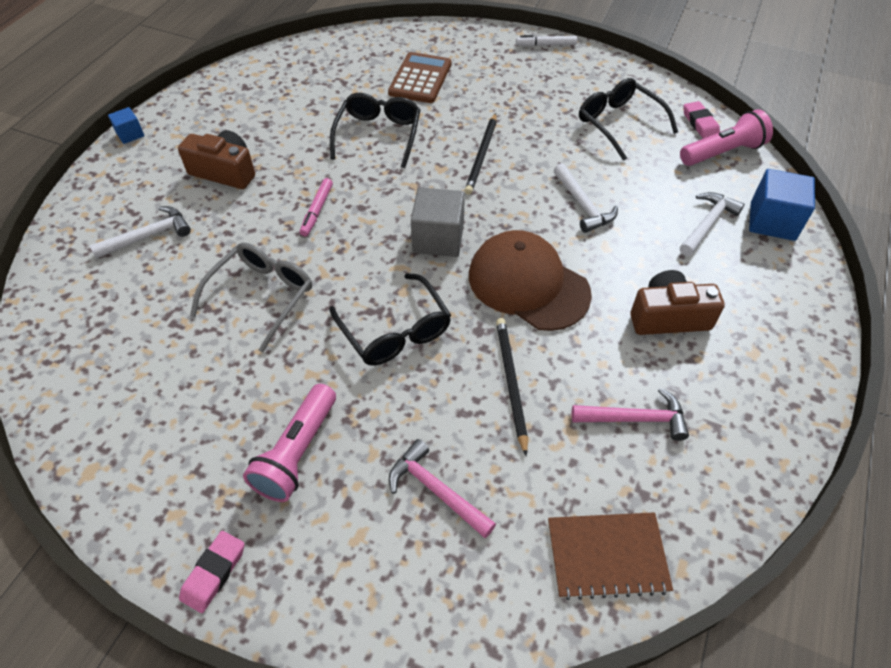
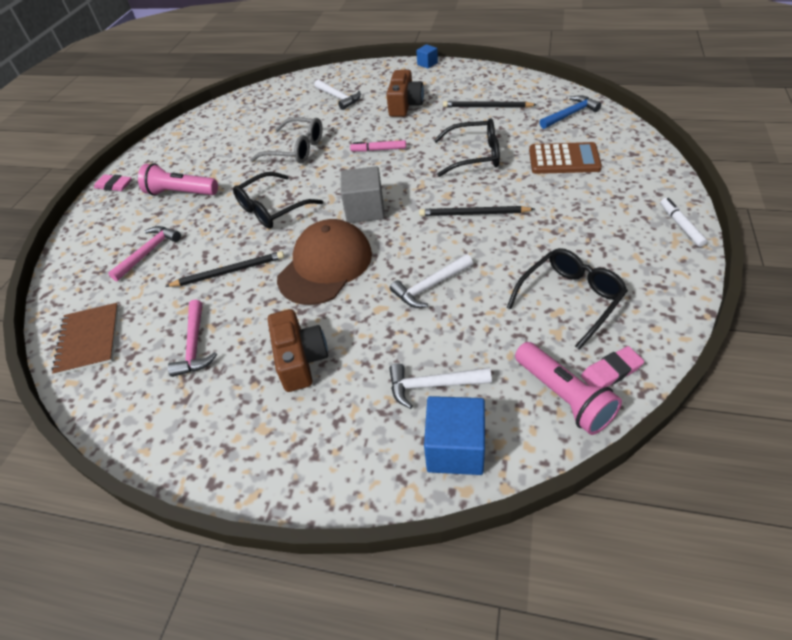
camera: 85 degrees right, 5 degrees down
(283, 106) = (486, 107): none -> black pencil
(342, 55) = (570, 114): none -> blue hammer
(707, 224) = (432, 385): white hammer -> white hammer turned 150 degrees clockwise

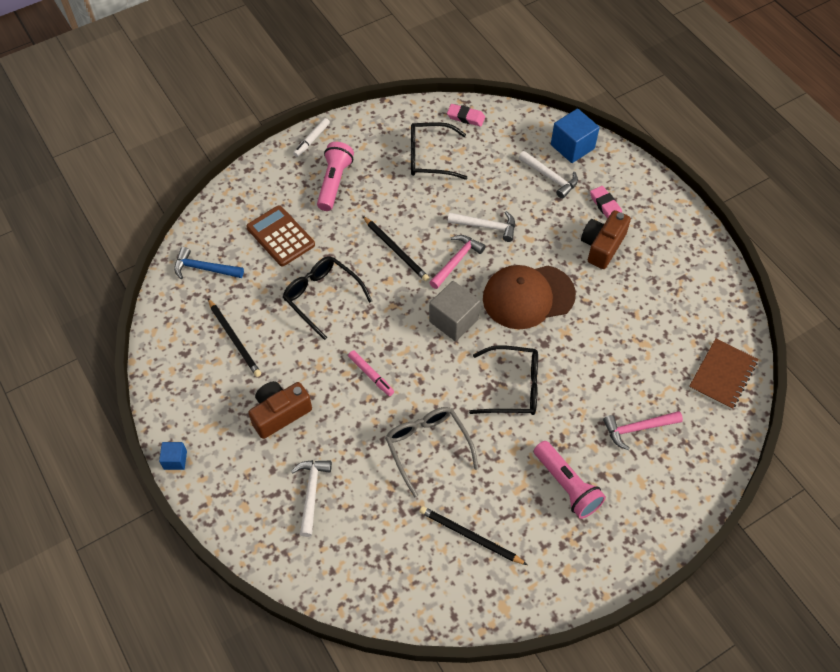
camera: 140 degrees left, 10 degrees up
(114, 185) = (618, 565): pink eraser -> pink eraser (605, 206)
(195, 345) = (656, 308): pink hammer -> pink hammer (456, 261)
(229, 272) = (593, 351): black pencil -> black pencil (470, 536)
(564, 396) = (500, 126): pink flashlight -> pink flashlight (334, 182)

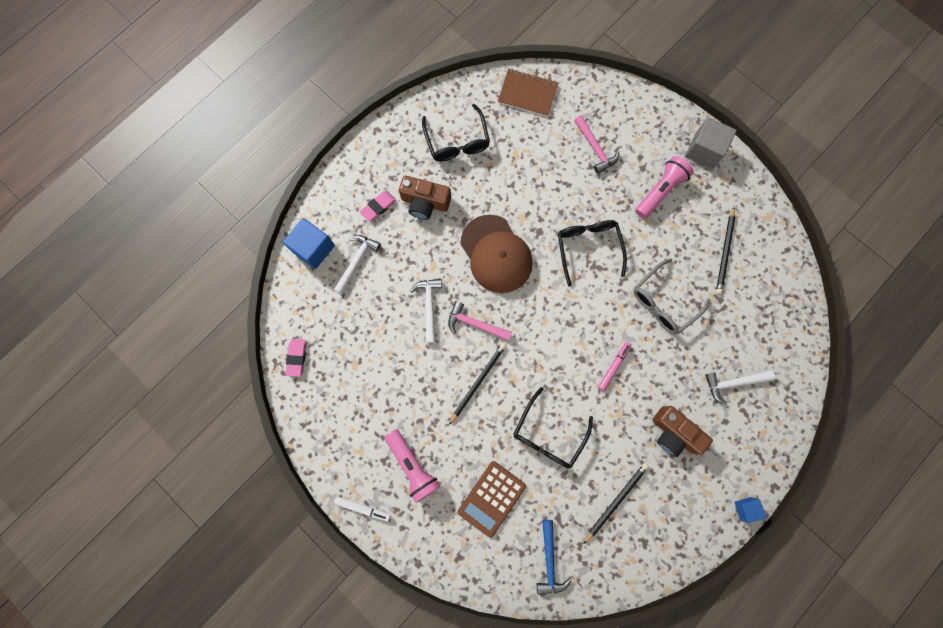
camera: 105 degrees left, 20 degrees up
(334, 182) = (412, 466): pink flashlight -> pink flashlight turned 120 degrees counterclockwise
(429, 157) = (358, 380): black glasses -> black glasses (457, 142)
(453, 320) = (538, 311): grey cube -> grey cube (704, 150)

